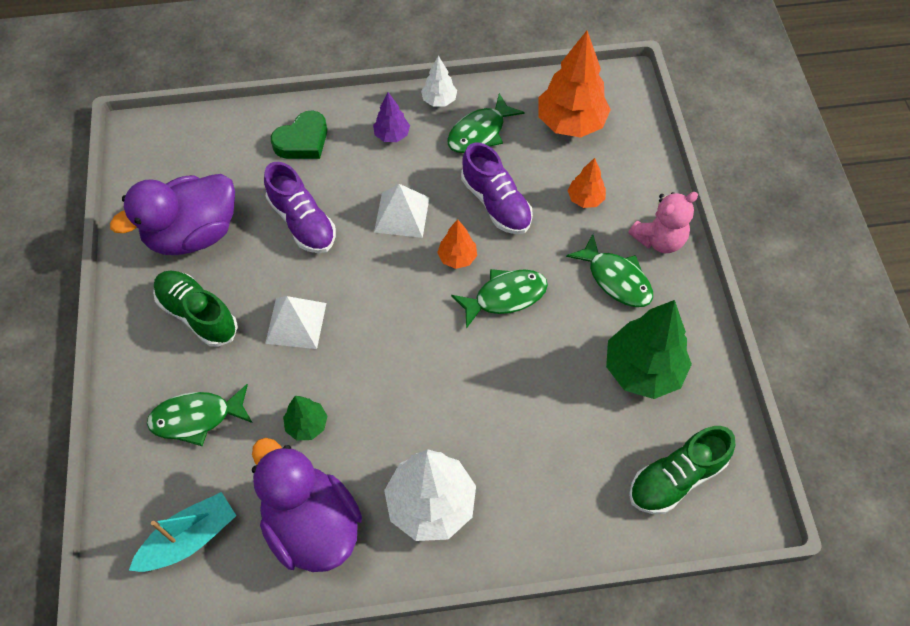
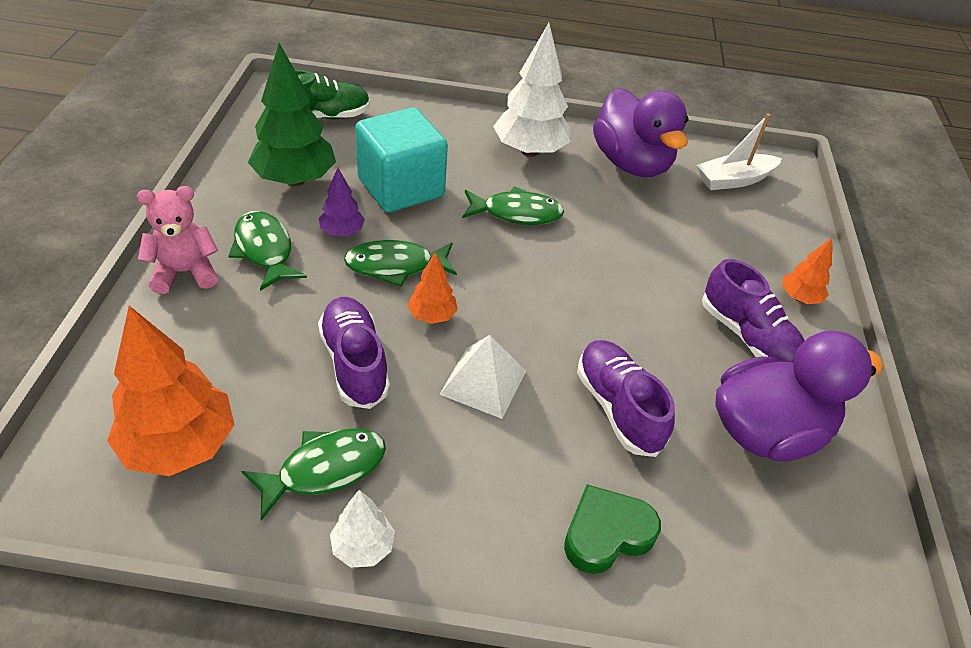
camera: 170 degrees left, 15 degrees down
(189, 538) = (734, 180): turquoise boat -> white boat
(197, 418) = (737, 251): green fish -> green fish (516, 213)
(198, 314) = (748, 337): green shoe -> purple shoe
(296, 323) = (634, 301): white pyramid -> none
(307, 425) = (630, 221): green tree -> none
(392, 135) = (462, 503): purple tree -> purple tree (342, 232)
(542, 394) = (401, 187): none -> turquoise cube
(585, 199) = (237, 337): orange tree -> orange tree (799, 298)

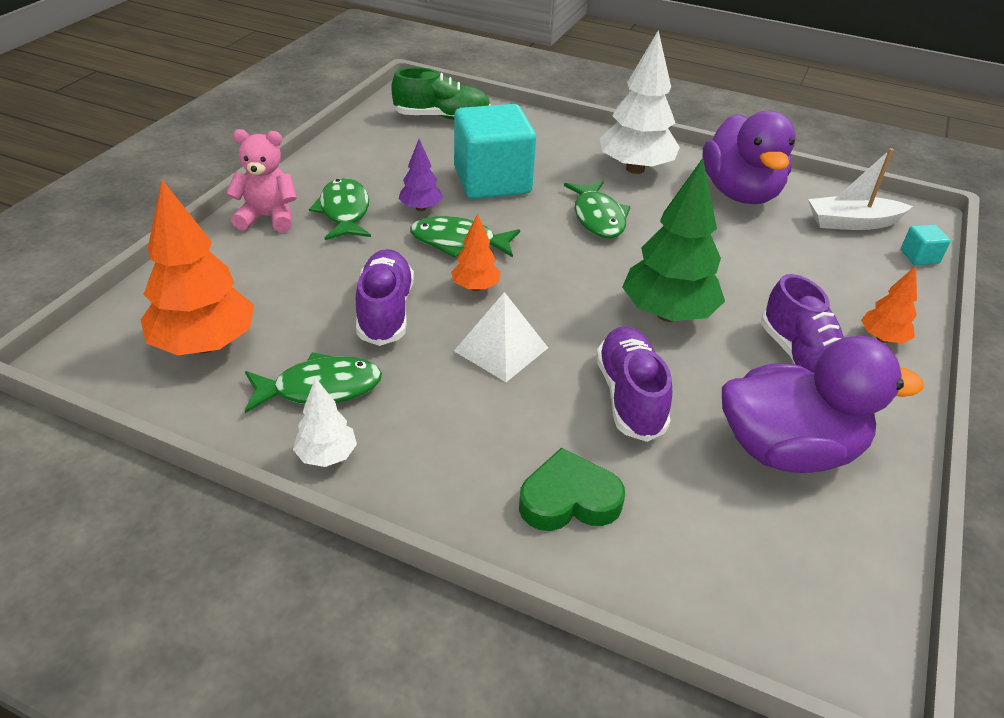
camera: 20 degrees right, 5 degrees down
(295, 180) = (396, 162): green tree -> green tree (667, 314)
(516, 213) = (598, 217): green fish -> green fish turned 60 degrees clockwise
(798, 206) = (919, 257): none -> turquoise cube

